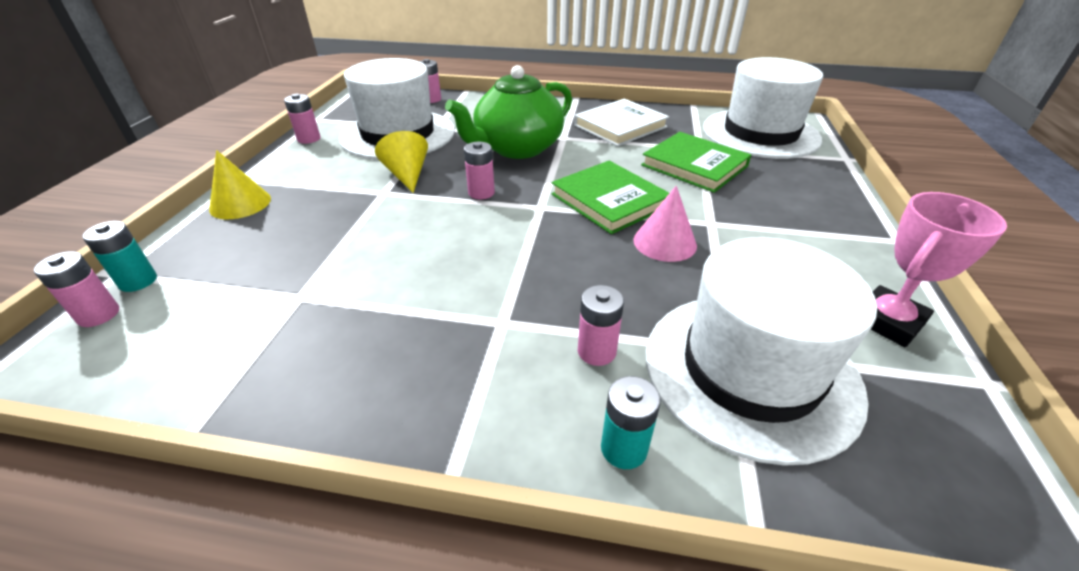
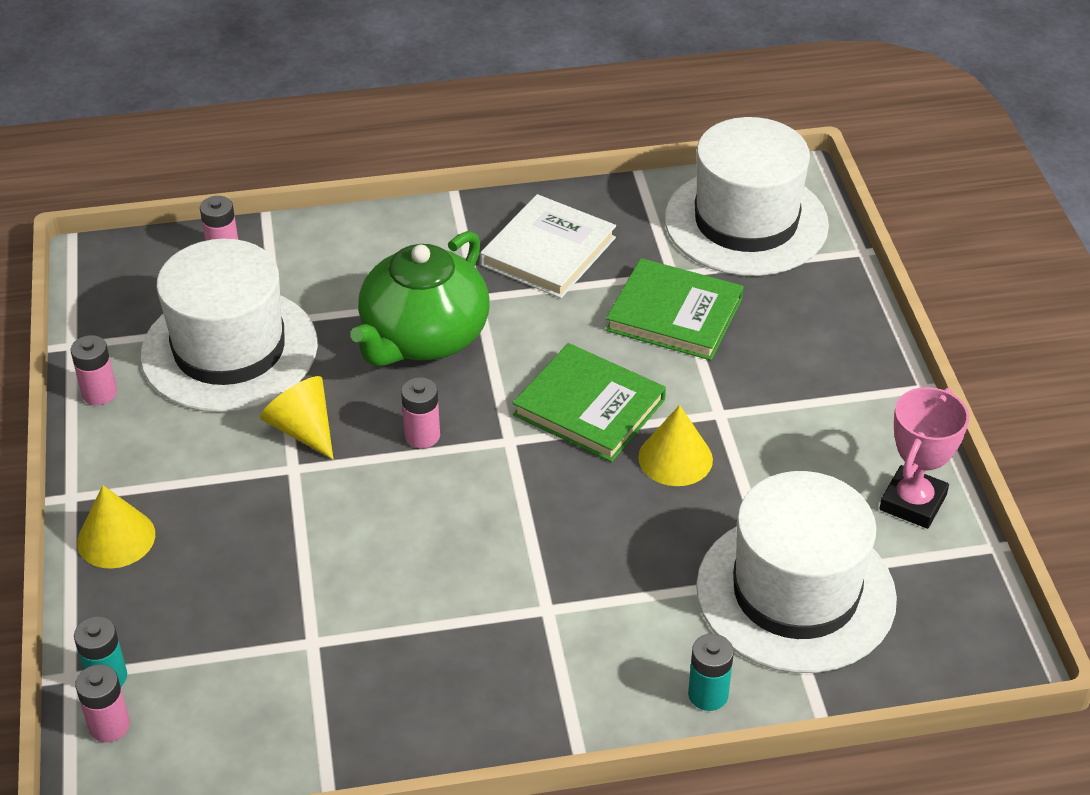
camera: 20 degrees left, 5 degrees up
(596, 351) = (652, 614): pink battery -> none
(664, 242) = (675, 458): pink cone -> yellow cone

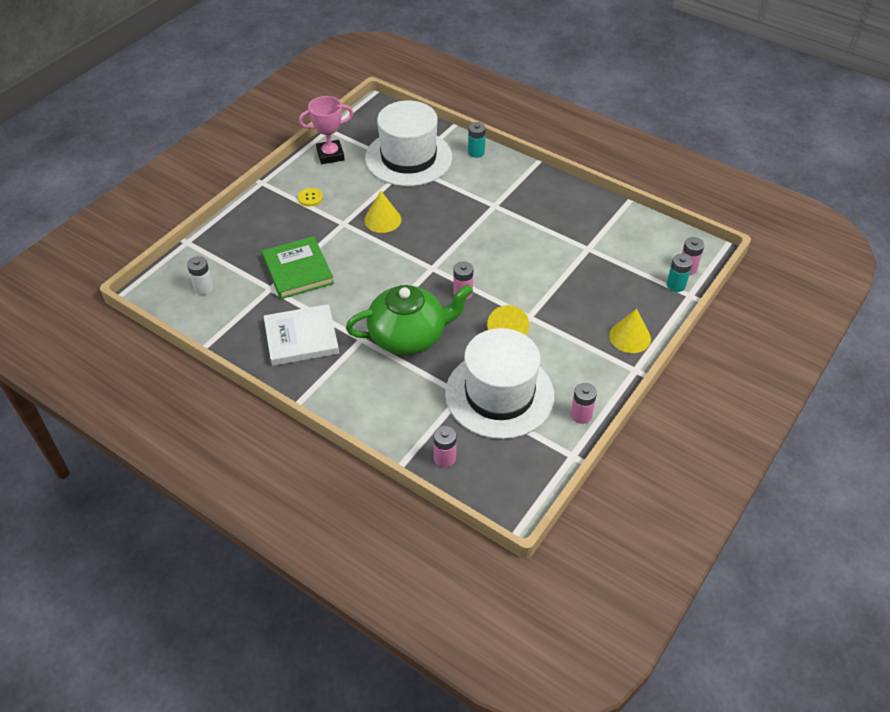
camera: 135 degrees left, 5 degrees up
(589, 407) = (385, 258): green book -> none
(746, 222) = (204, 288): white hat -> white battery
(822, 415) = (310, 198): none -> yellow button

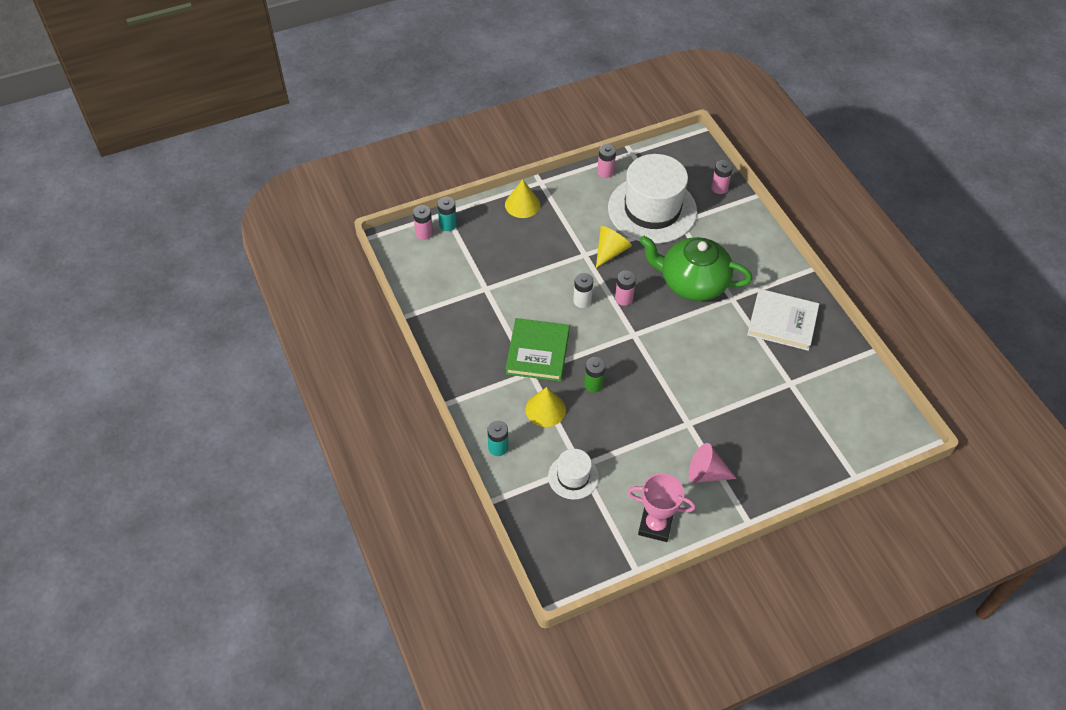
camera: 150 degrees left, 5 degrees up
(204, 288) = (853, 412): white battery -> white battery (582, 301)
(298, 270) = (757, 390): green book -> green book (538, 352)
(310, 198) = (706, 473): yellow button -> pink cone
(382, 220) = (647, 408): yellow cone -> yellow cone (545, 409)
(408, 158) = (573, 477): white hat -> white hat, size x0.48
(438, 217) = (593, 384): none -> green battery

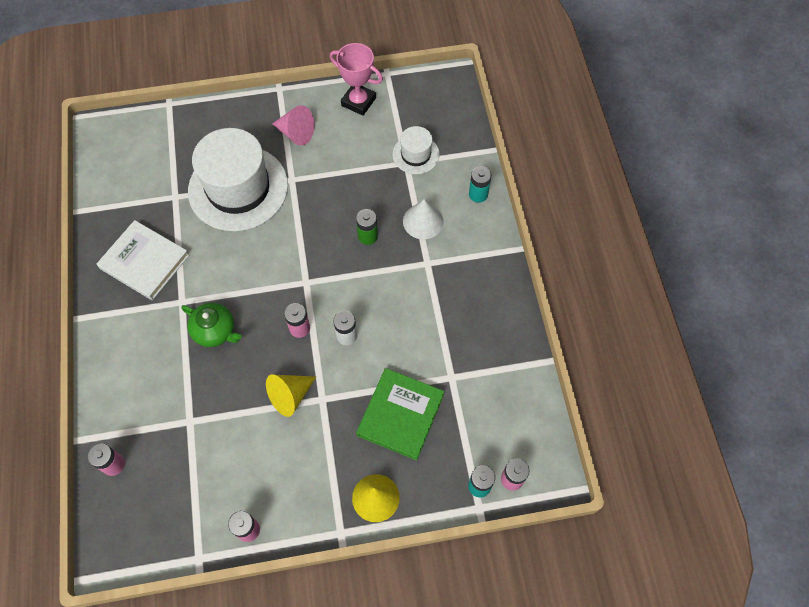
camera: 165 degrees left, 10 degrees up
(538, 352) = (413, 284): green book -> green book (400, 415)
(545, 409) = (423, 221): yellow cone -> white cone
(652, 209) = (214, 448): white hat -> white hat (238, 188)
(692, 283) = (215, 331): green teapot -> green teapot, size x0.56

